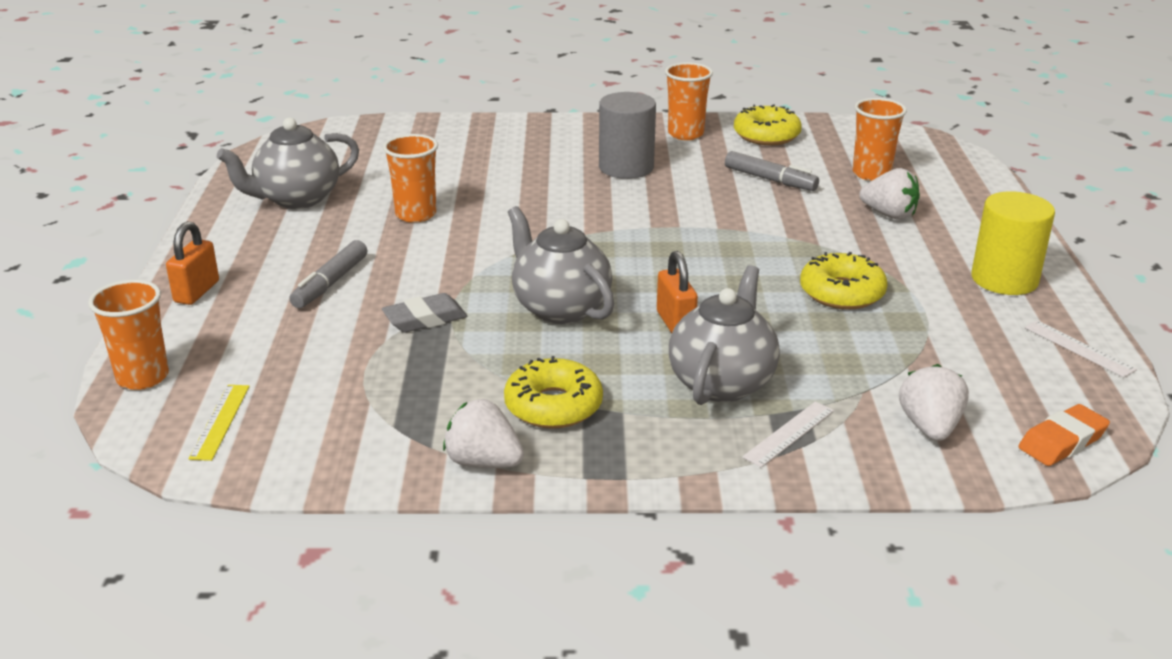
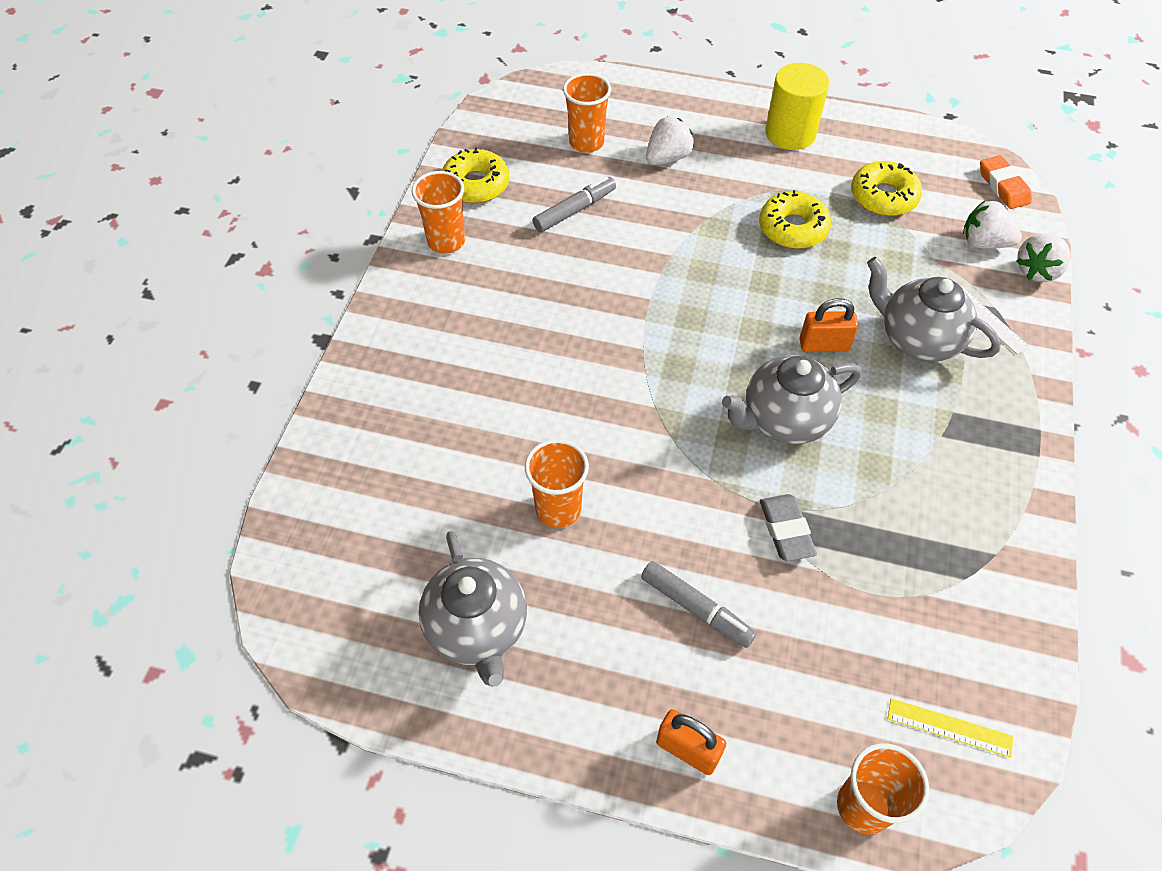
camera: 75 degrees left, 25 degrees up
(483, 462) = (1019, 519): white strawberry -> white strawberry (1037, 270)
(553, 406) = (942, 456): yellow donut -> yellow donut (883, 197)
(626, 167) = (508, 307): grey cylinder -> none
(1079, 348) = (892, 134): white ruler -> none

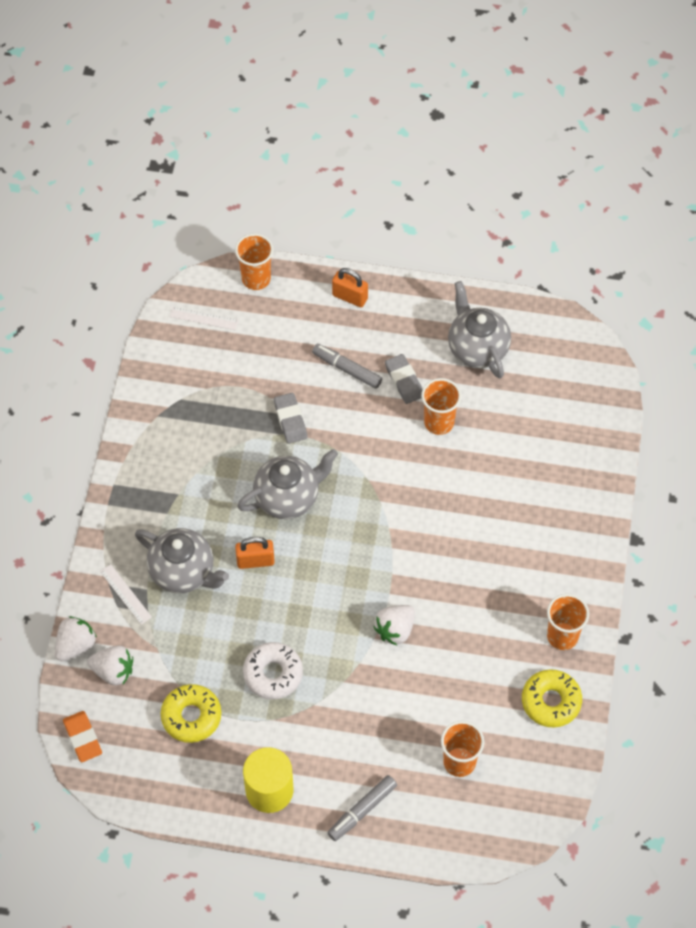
camera: 175 degrees right, 5 degrees up
(574, 210) = (460, 679): grey marker -> grey marker (362, 810)
(605, 580) = (404, 381): none -> grey eraser
(667, 158) = (383, 748): white strawberry -> white strawberry (395, 630)
(792, 228) = (273, 674): yellow donut -> white donut
(949, 728) = (204, 318): yellow ruler -> white ruler

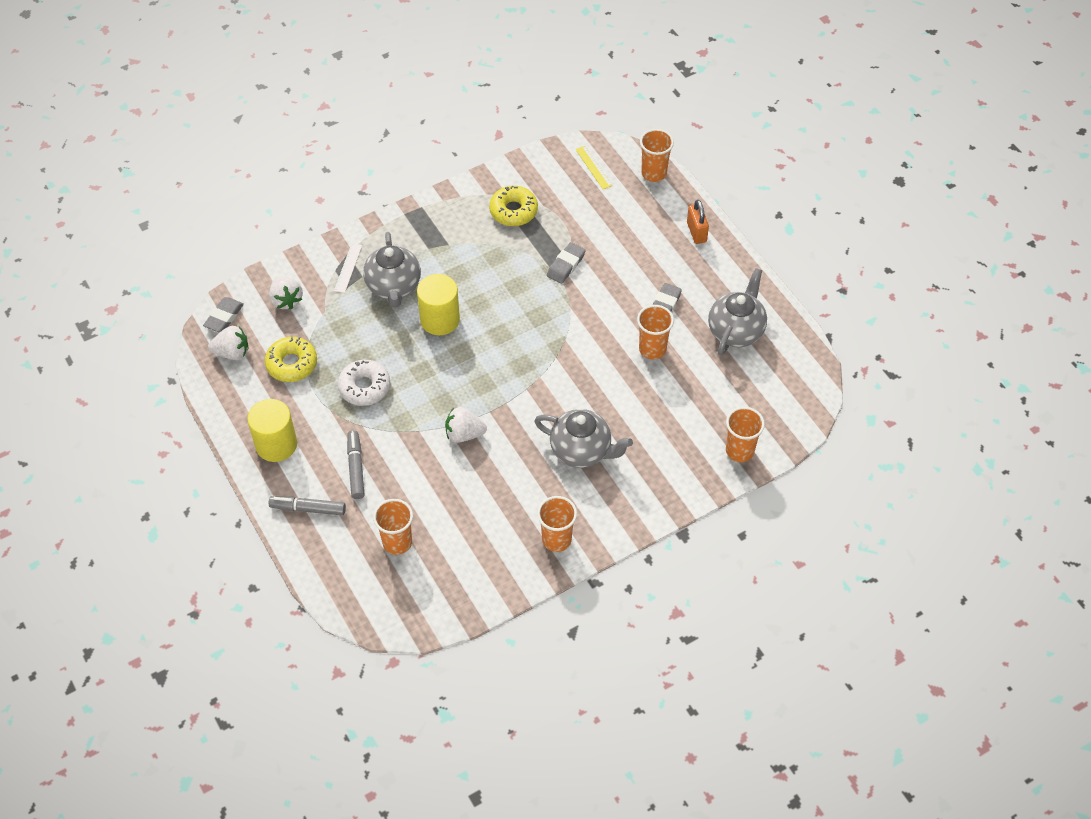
camera: 50 degrees right, 5 degrees down
(76, 645) = (286, 268): white strawberry -> white strawberry (232, 352)
(83, 738) = (224, 317): orange eraser -> grey eraser
(204, 318) = (593, 167): white ruler -> yellow ruler
(255, 561) = (440, 319): orange padlock -> yellow cylinder
(288, 497) = (506, 304): grey teapot -> grey teapot (581, 451)
(347, 369) = (638, 269): grey marker -> grey marker (356, 468)
(551, 701) = (497, 567): yellow donut -> yellow donut (513, 211)
(595, 438) = (739, 451): none -> orange cup

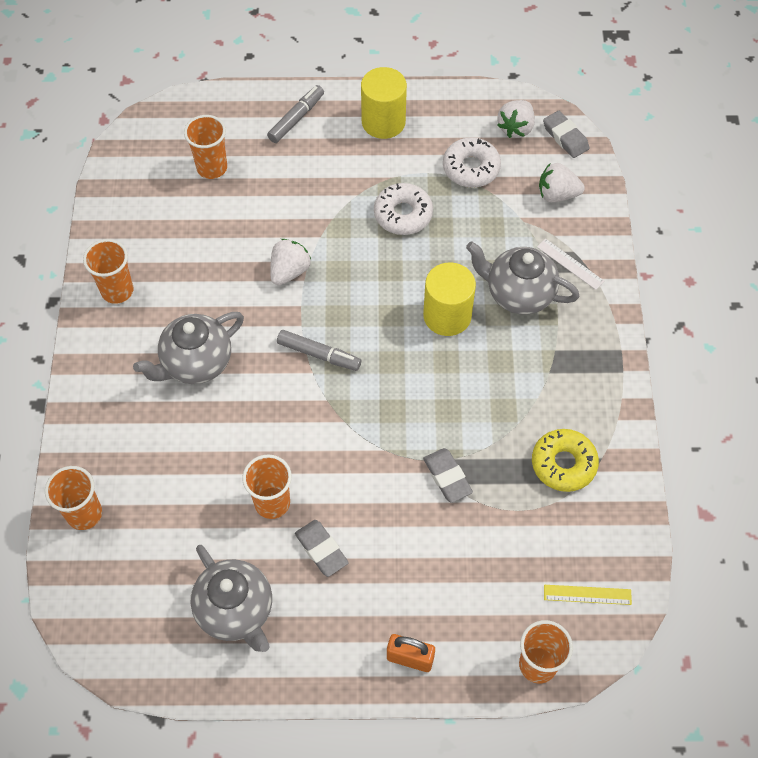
camera: 120 degrees right, 5 degrees up
(292, 364) = (471, 168): yellow donut -> white donut
(356, 468) = (314, 170): grey marker -> grey marker (319, 354)

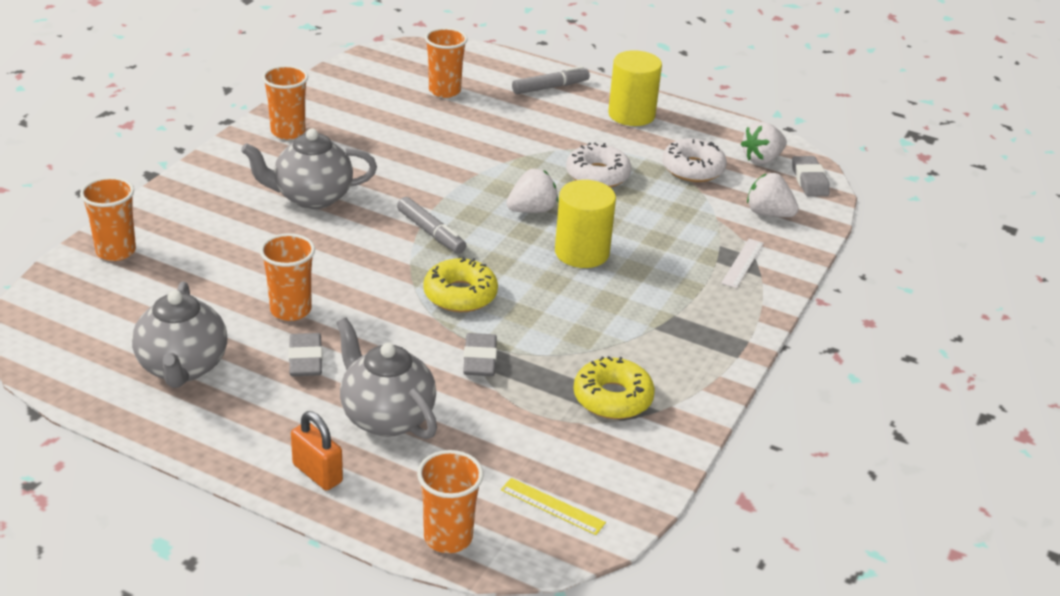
camera: 25 degrees right, 25 degrees down
(289, 271) = (454, 173): white strawberry -> white strawberry (532, 210)
(387, 414) = (460, 295): none -> yellow donut
(518, 294) = (669, 264): grey teapot -> grey teapot (386, 417)
(570, 264) = (743, 263): white ruler -> white ruler turned 45 degrees clockwise

